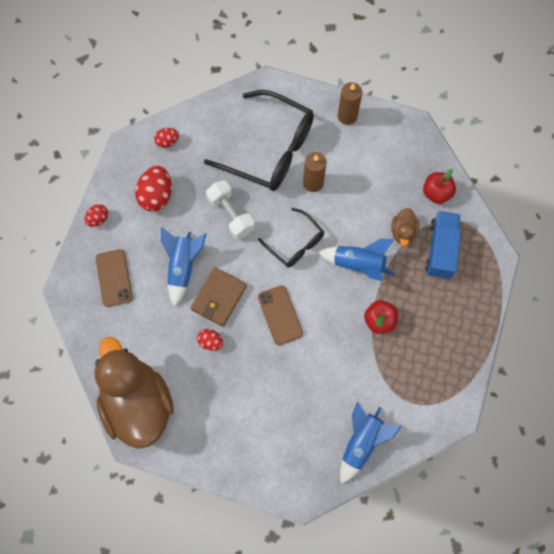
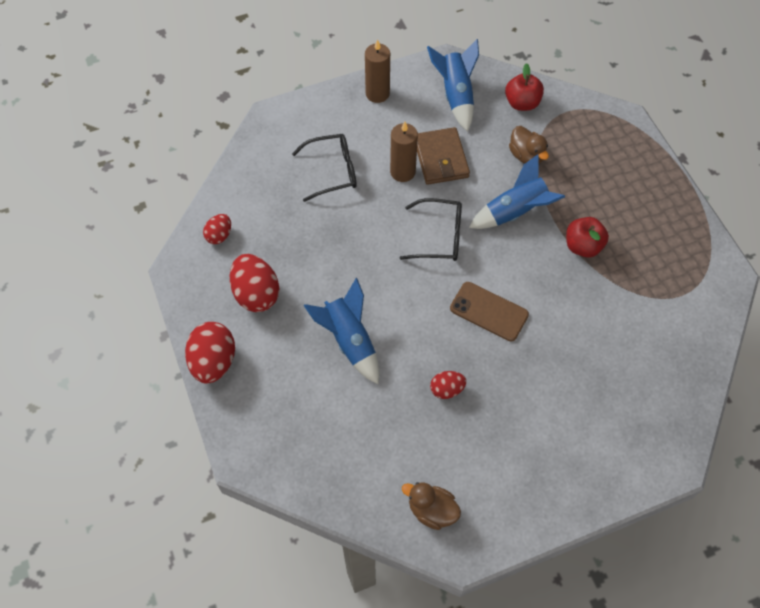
camera: 40 degrees left, 10 degrees down
(98, 219) = (214, 362): red egg -> red egg, size x1.79
(114, 278) = (286, 406): brown phone -> none
(138, 403) = (432, 510): brown duck -> brown duck, size x0.42
(219, 298) = (414, 341): brown wallet -> brown wallet (441, 158)
(231, 214) = (350, 256): white dumbbell -> none
(270, 150) = (333, 171): black glasses -> black glasses, size x0.54
(361, 443) = (677, 366): blue rocket -> blue rocket (456, 95)
(440, 249) = (573, 147): blue truck -> none

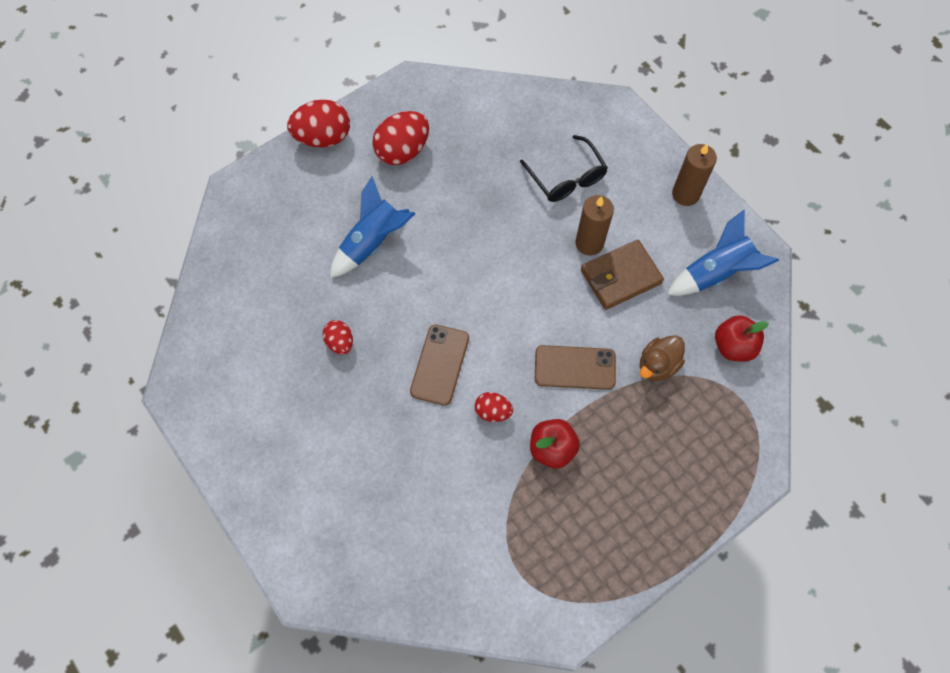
camera: 75 degrees right, 5 degrees up
(219, 235) = (458, 103): red egg -> red egg (493, 411)
(432, 510) = (212, 356): brown duck -> none
(439, 236) = (518, 297): black glasses -> none
(515, 212) = (575, 367): blue rocket -> brown phone

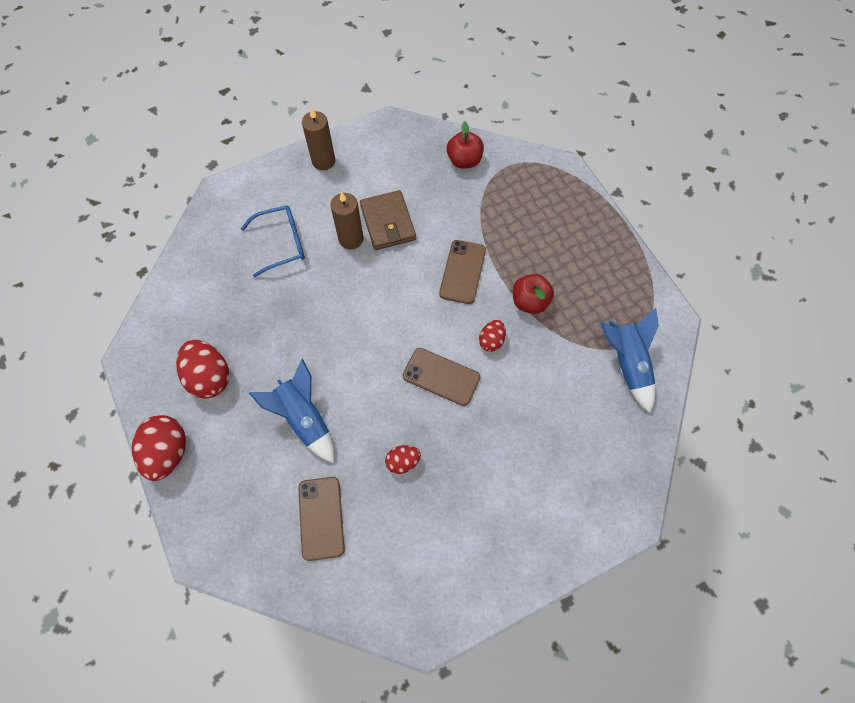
camera: 80 degrees left, 0 degrees up
(276, 279) = (321, 518): none -> brown phone
(567, 178) = (282, 243): black glasses -> blue glasses
(657, 365) = (471, 213): brown duck -> none
(715, 273) = (400, 157): blue rocket -> blue rocket (627, 364)

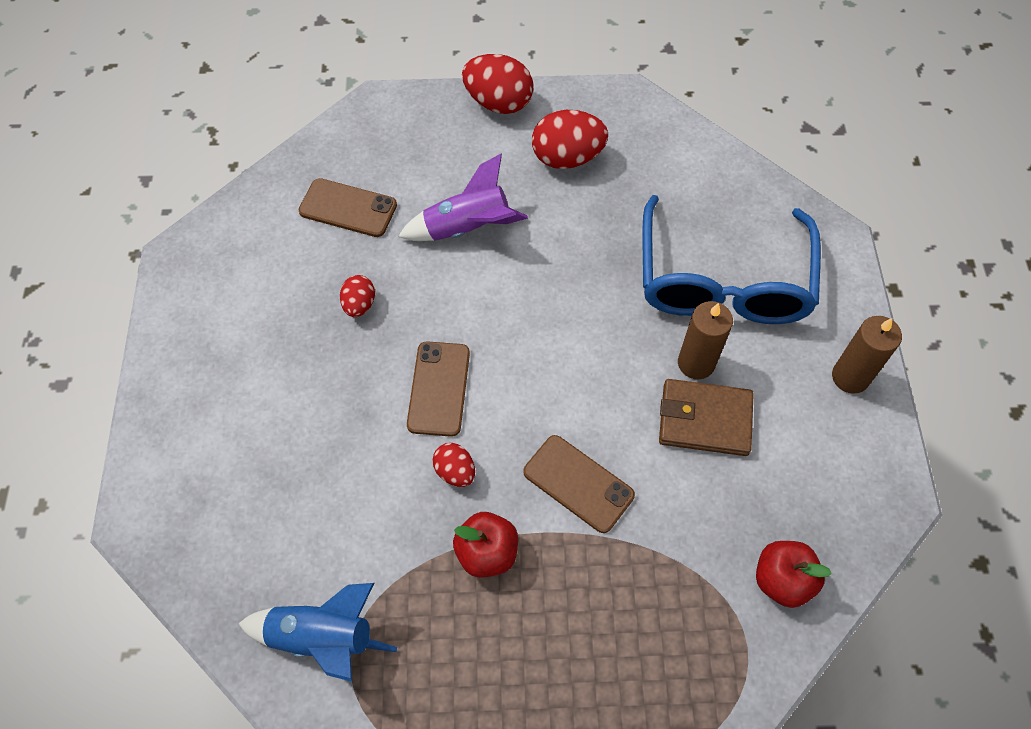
camera: 115 degrees right, 5 degrees down
(282, 243) = (722, 281): blue glasses -> blue glasses, size x1.84
(304, 418) = (467, 228): blue rocket -> purple rocket
(441, 376) = (439, 388): brown phone -> brown phone turned 45 degrees counterclockwise

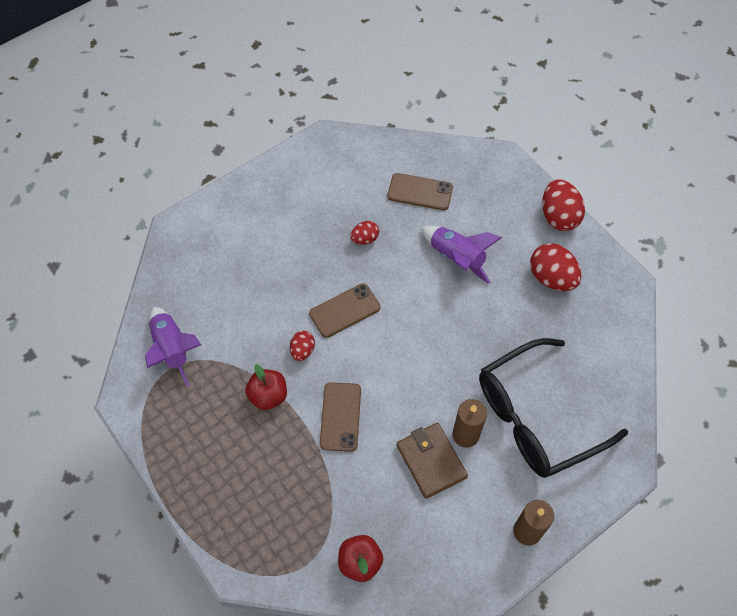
camera: 55 degrees right, 0 degrees up
(323, 638) = (172, 349): blue rocket -> purple rocket
(348, 208) = (420, 192): brown phone -> brown phone turned 60 degrees counterclockwise
(722, 281) = (536, 417): blue glasses -> black glasses

